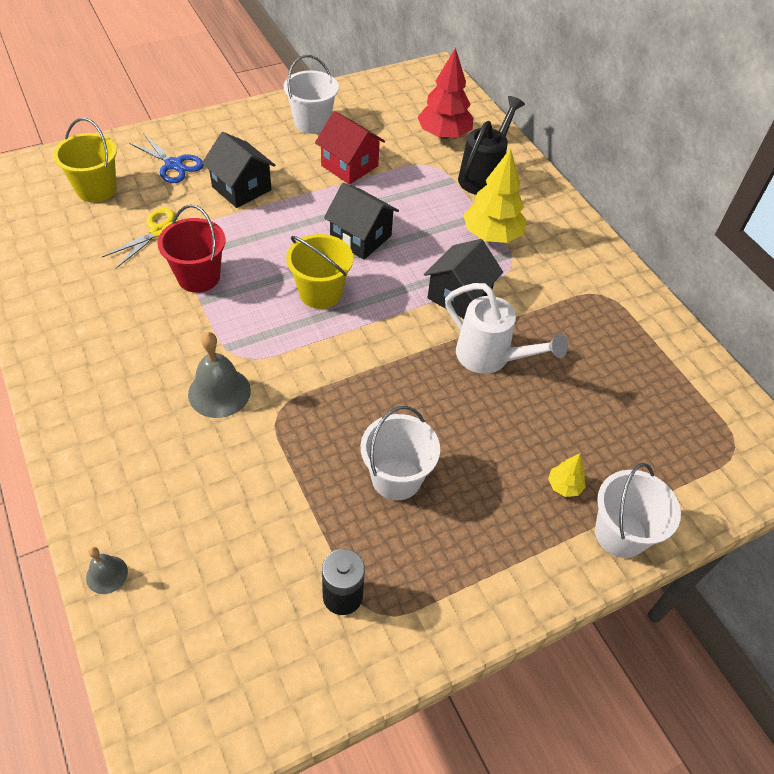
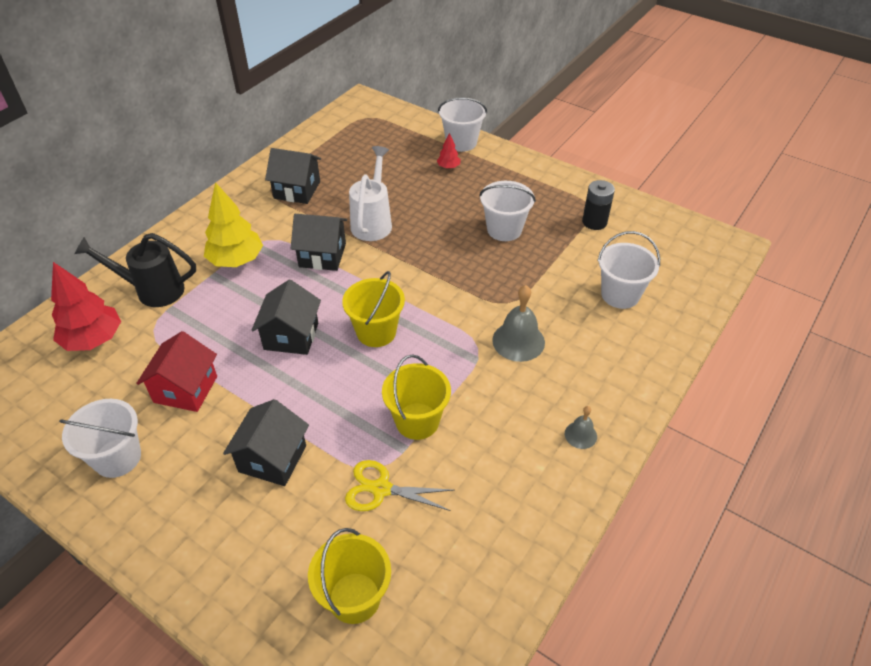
camera: 115 degrees left, 5 degrees down
(107, 574) = (686, 320): grey bell -> grey bell (580, 435)
(174, 165) = (266, 547): blue scissors -> none
(198, 277) = (417, 421): red bucket -> yellow bucket
(200, 531) = (620, 295): none -> white bucket
(564, 486) = (448, 167): yellow tree -> red tree
(589, 316) = (297, 190): none -> black house

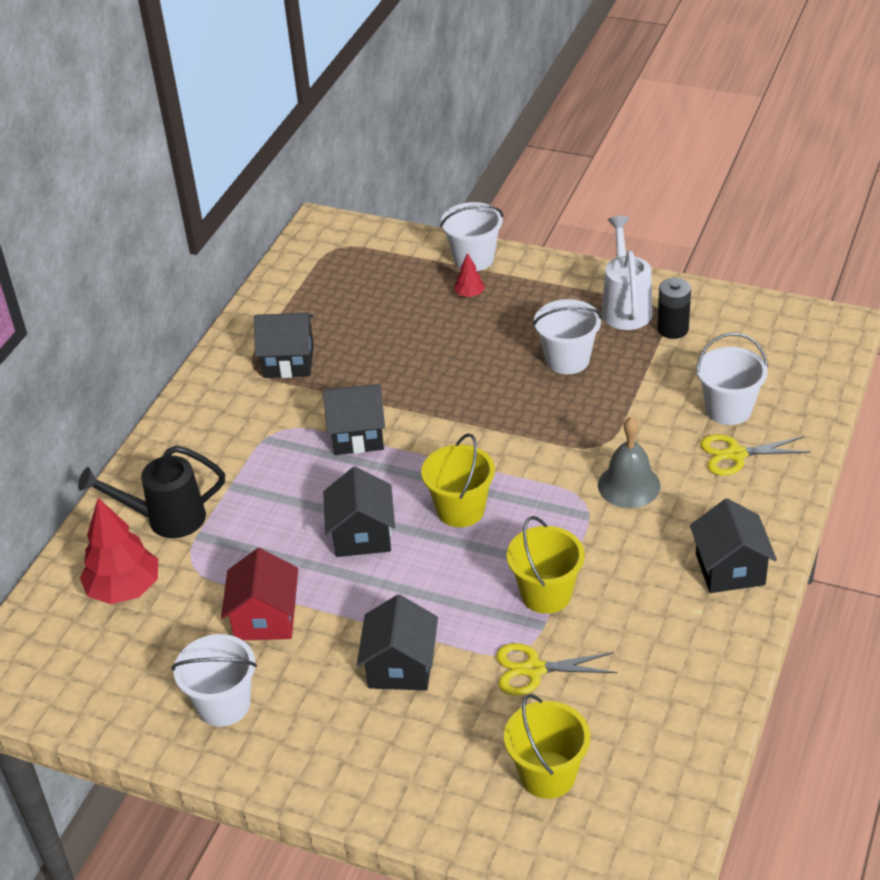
camera: 10 degrees left, 5 degrees down
(236, 260) = (253, 463): yellow tree -> none
(373, 221) = (402, 382): white watering can -> white watering can (625, 307)
(580, 435) = (730, 569): grey bell -> black house
(615, 334) = (736, 454): none -> yellow scissors

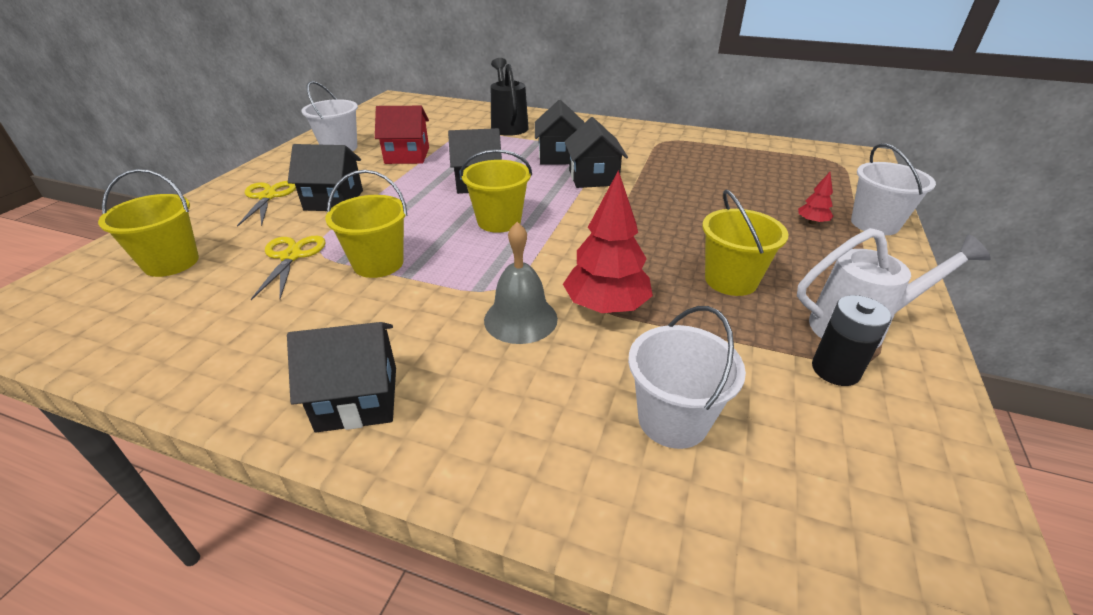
camera: 85 degrees right, 5 degrees down
(124, 589) = (450, 120): red tree -> red tree (606, 306)
(288, 361) = (676, 151): black house -> black house (559, 156)
(567, 360) = (731, 280): white bucket -> yellow bucket
(736, 454) = (574, 421): yellow scissors -> yellow scissors (268, 197)

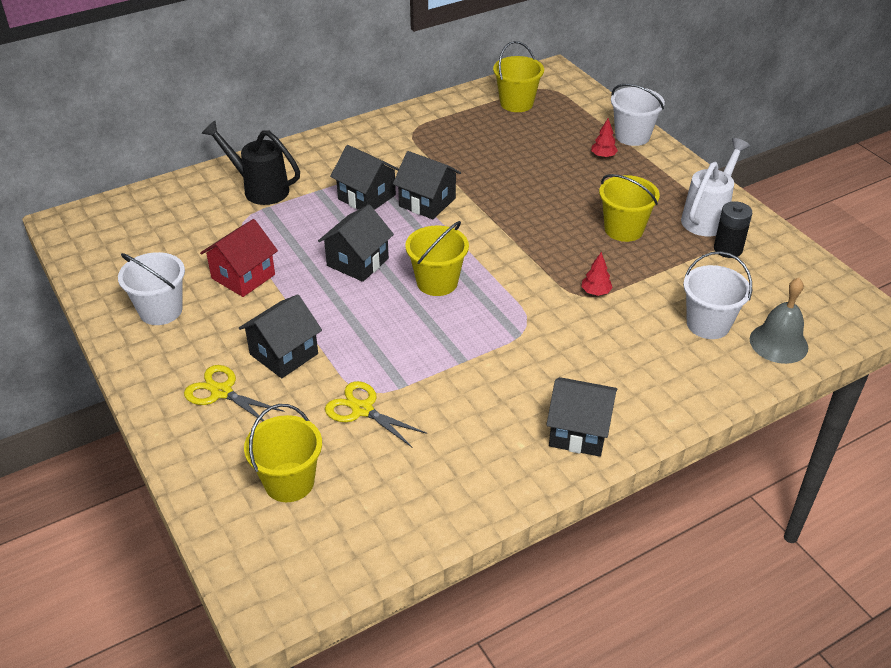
camera: 50 degrees left, 5 degrees up
(357, 398) = (579, 432): black house -> black house turned 75 degrees clockwise
(378, 263) = (428, 367): yellow bucket -> yellow bucket (516, 103)
(520, 319) = (571, 332): grey bell -> grey bell (778, 343)
(606, 306) = (595, 292): red tree -> red tree, size x0.47

